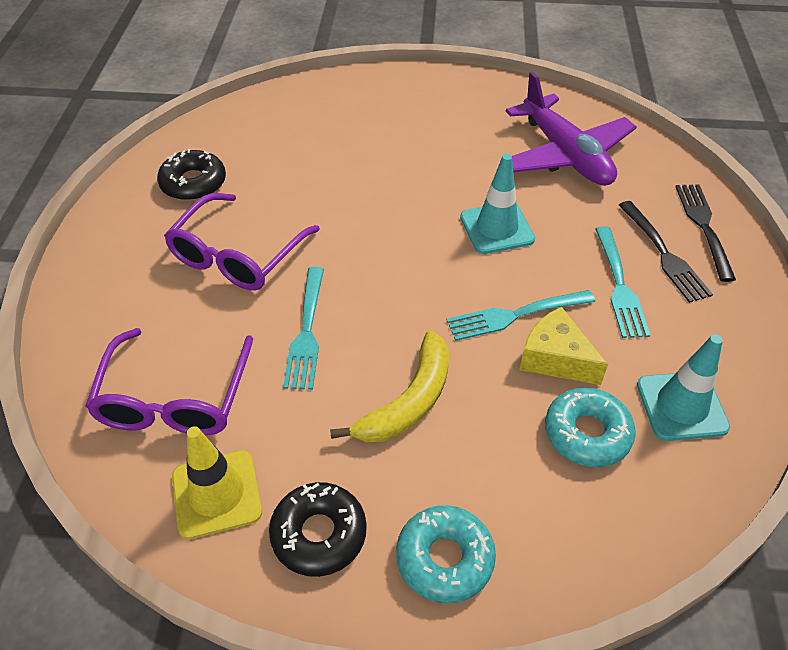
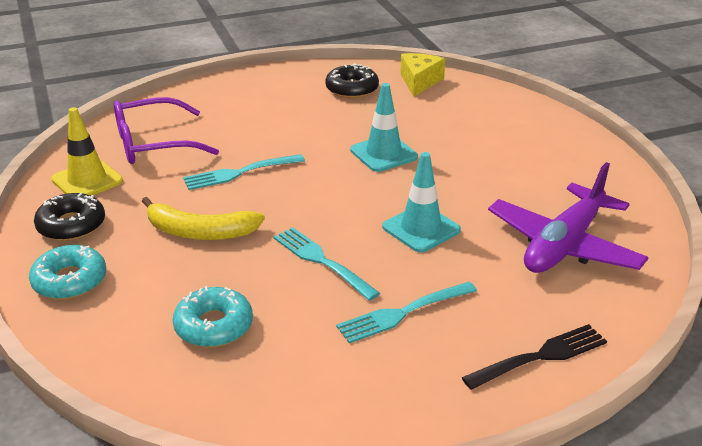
camera: 65 degrees right, 15 degrees down
(237, 255) = (294, 126): purple glasses -> none
(555, 358) = (286, 293): yellow cheese -> yellow cheese (419, 82)
(663, 253) = (472, 334): black fork -> none
(681, 406) = (274, 377): turquoise traffic cone -> turquoise traffic cone (383, 154)

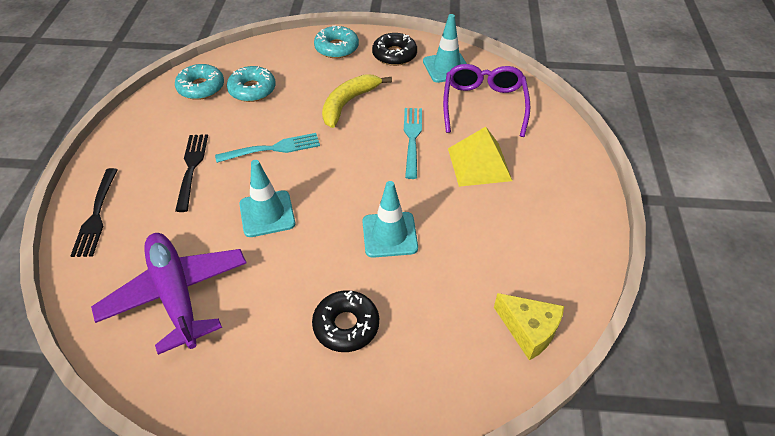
camera: 115 degrees right, 15 degrees up
(87, 180) = (446, 67): yellow traffic cone -> turquoise traffic cone
(236, 384) = (201, 87): none -> turquoise donut
(254, 129) = (479, 164): none -> yellow pyramid
(352, 89) = (533, 260): black donut -> black donut (346, 325)
(403, 312) = (192, 168): turquoise fork -> black fork

